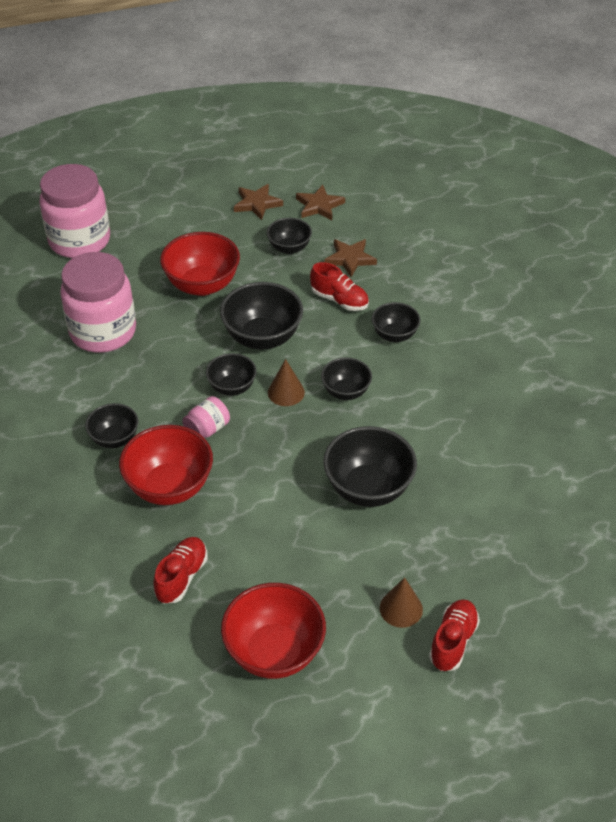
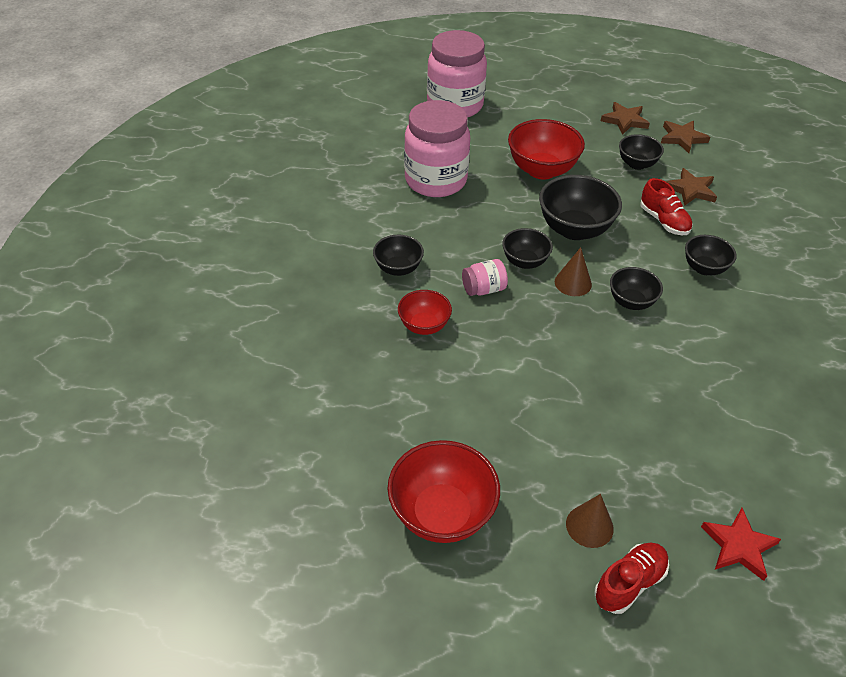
camera: 25 degrees right, 0 degrees up
(169, 487) = (424, 326): red bowl -> red bowl, size x0.59
(181, 577) = (392, 408): red shoe -> none
(368, 488) = (611, 397): black bowl -> none
(522, 574) = (739, 546): none -> red star

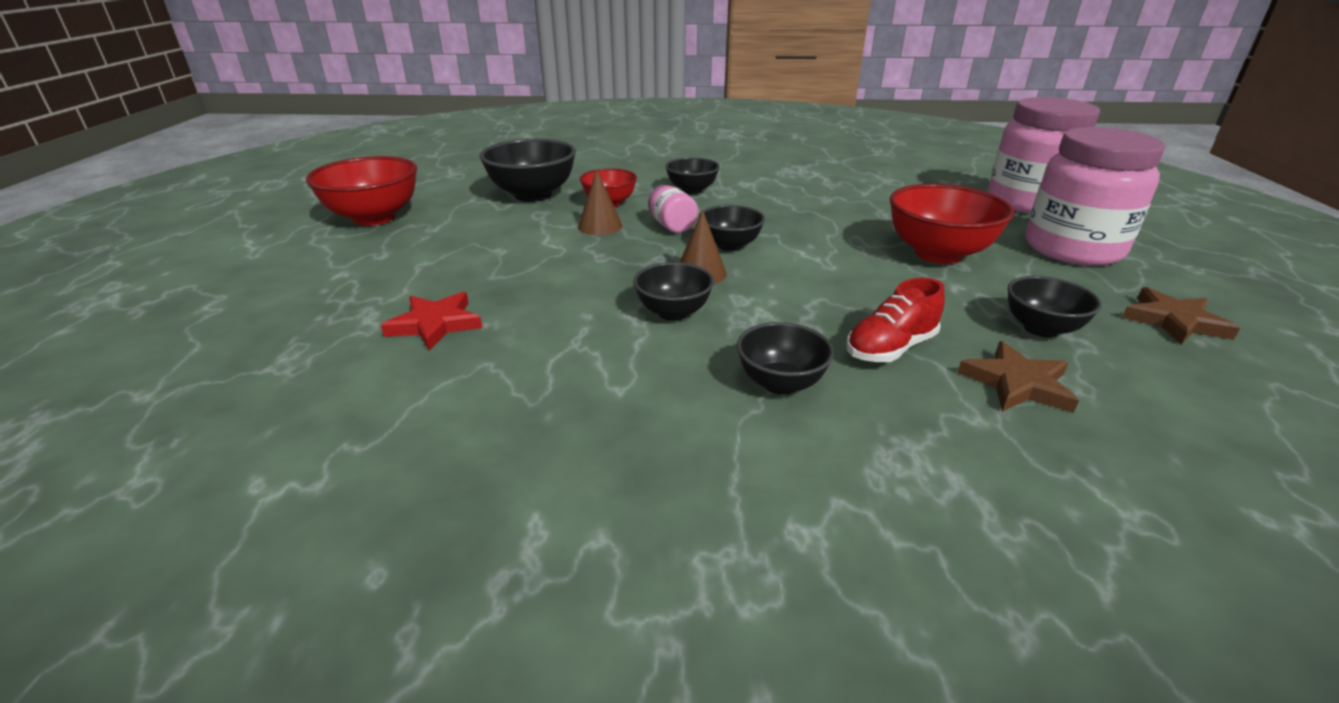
camera: 85 degrees right, 15 degrees down
(435, 180) = (854, 199): pink jar -> pink jar (1072, 249)
(574, 229) = (815, 275): black bowl -> black bowl (533, 195)
(589, 526) = (315, 279): brown cone -> brown cone (600, 226)
(629, 583) = (229, 298): red shoe -> none
(682, 138) = (1202, 384): brown star -> none
(739, 546) = (214, 372): red star -> red star (435, 324)

